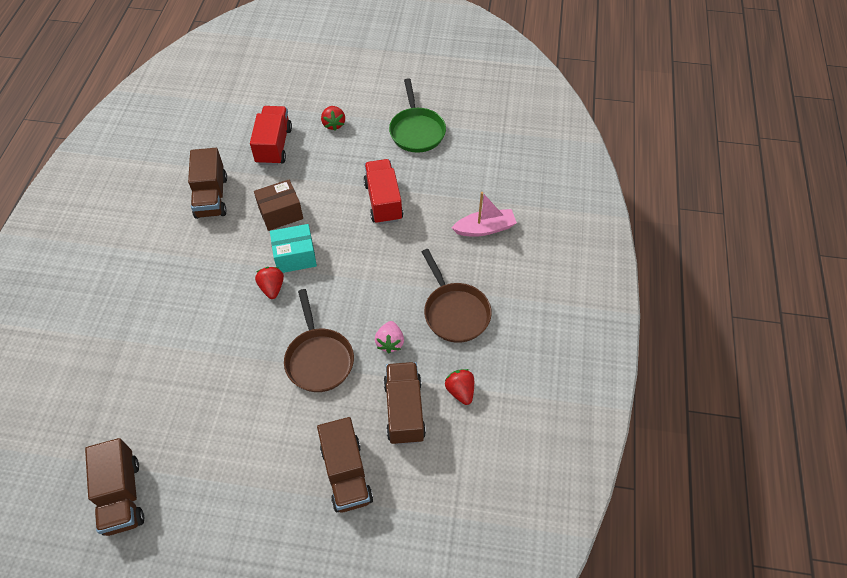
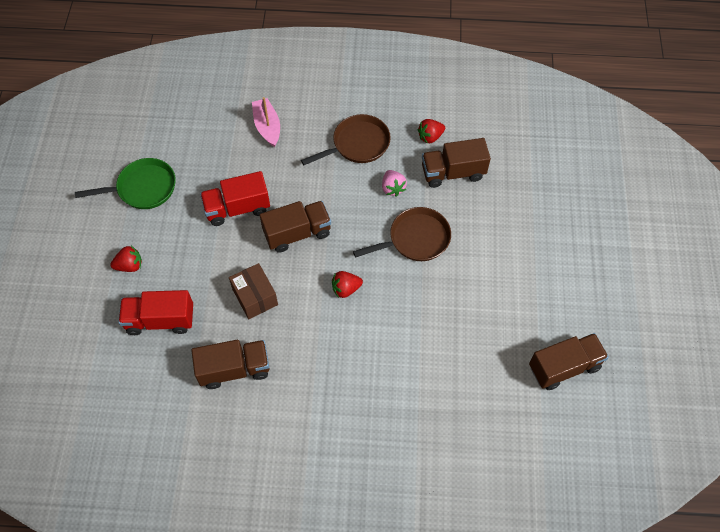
camera: 95 degrees left, 5 degrees up
(295, 256) = (308, 275): turquoise box -> none
(346, 474) = (512, 206): brown truck -> brown truck (297, 233)
(390, 342) = (392, 188): pink strawberry -> pink strawberry turned 75 degrees clockwise

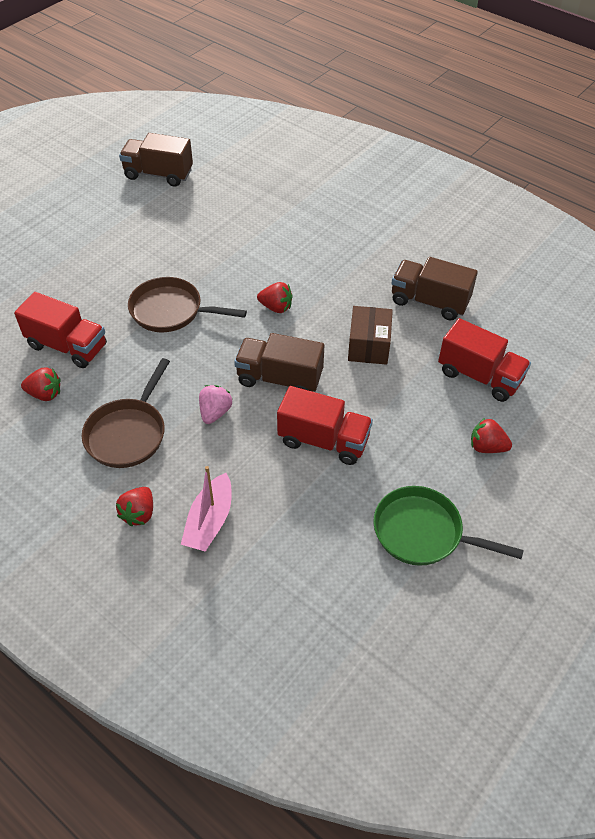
camera: 145 degrees left, 10 degrees down
(308, 109) = (139, 513): none -> red strawberry
(357, 144) = (128, 433): brown pan -> brown pan turned 75 degrees counterclockwise
(392, 188) = (142, 366): pink strawberry -> pink strawberry (215, 412)
(453, 173) = (67, 346): brown truck -> red truck

